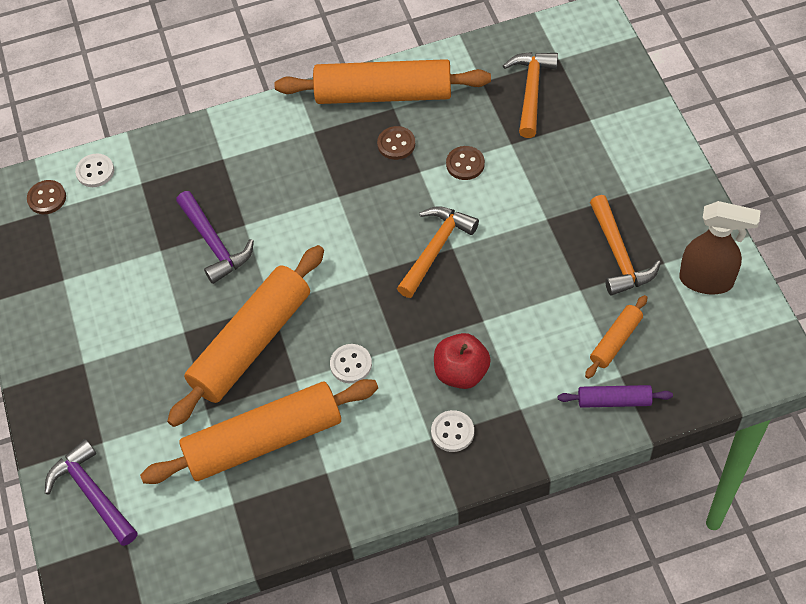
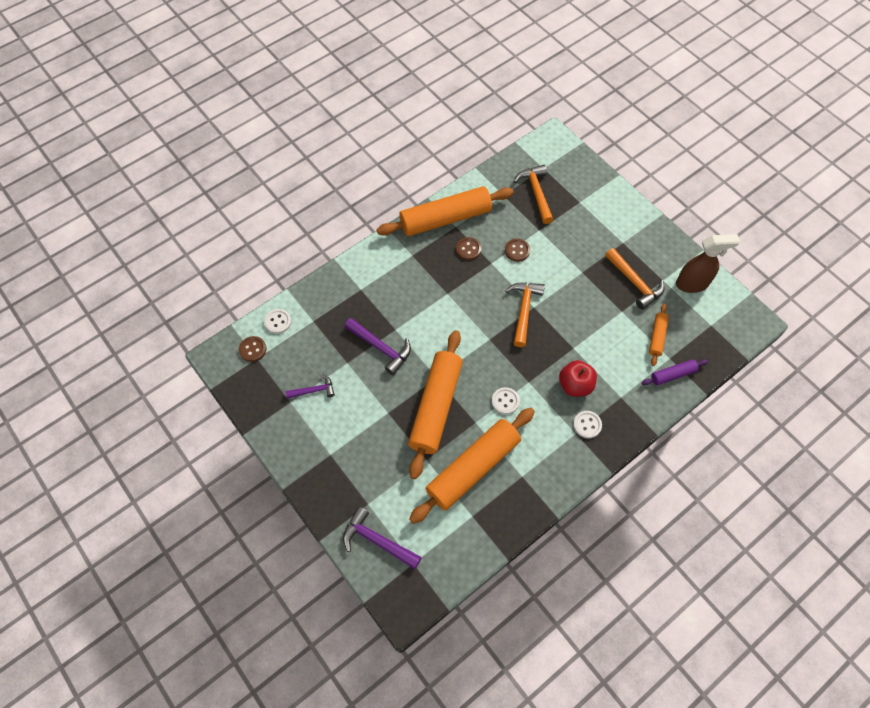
camera: 25 degrees left, 5 degrees up
(100, 273) = (314, 390): none -> purple hammer

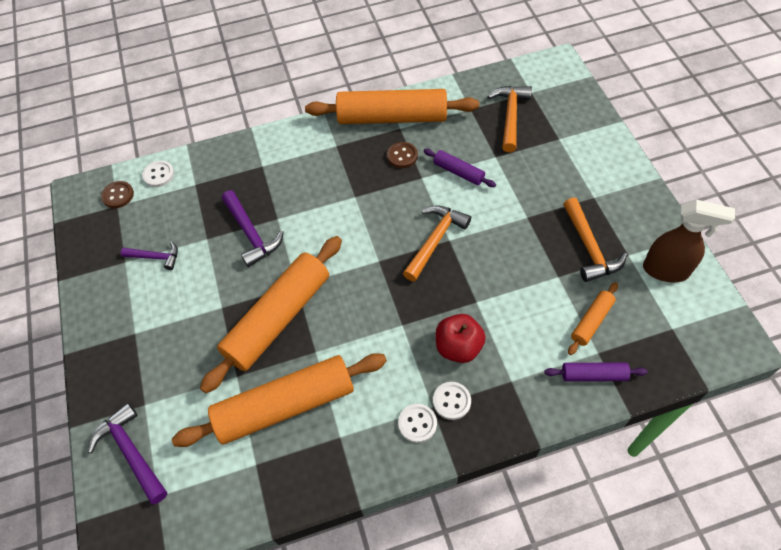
camera: 25 degrees right, 5 degrees down
(505, 401) = (363, 338): white button -> white button (417, 423)
(517, 251) = (458, 172): brown button -> purple rolling pin

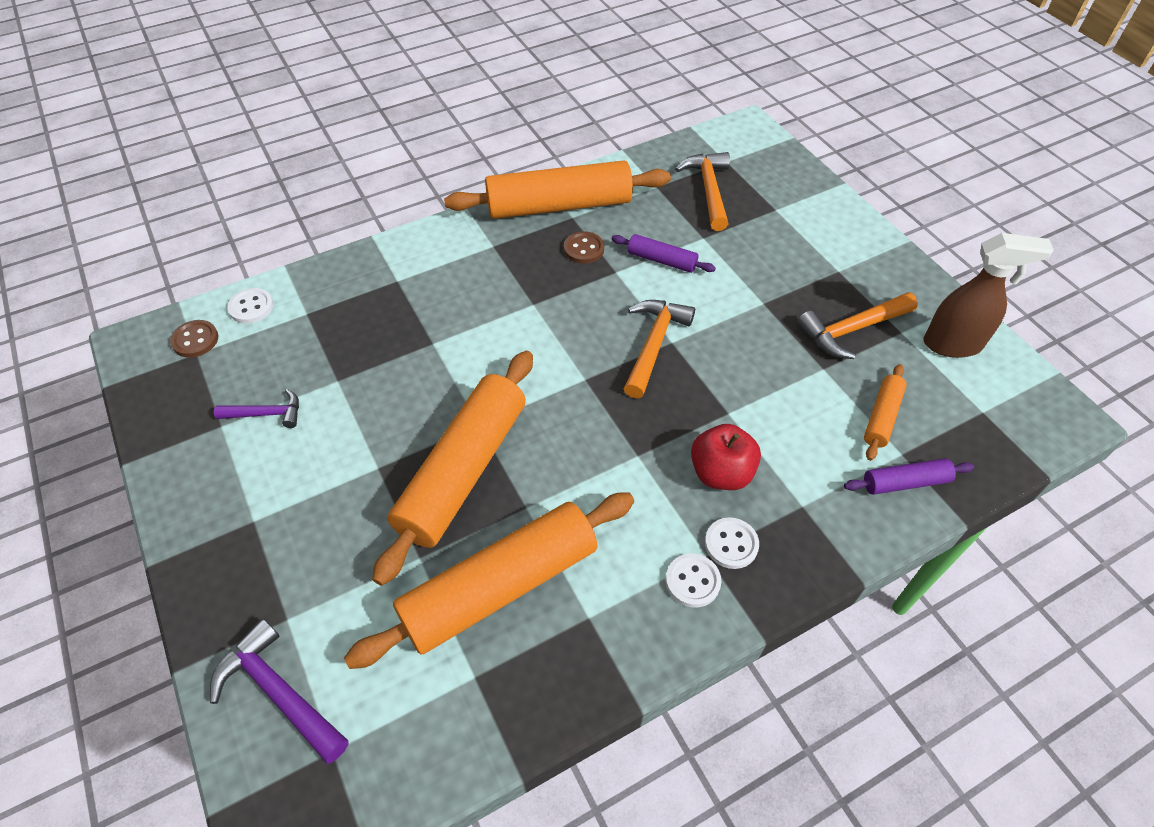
camera: 15 degrees left, 5 degrees down
(251, 234) = (400, 367): purple hammer -> none
(589, 248) = (851, 330): orange hammer -> orange hammer turned 90 degrees clockwise

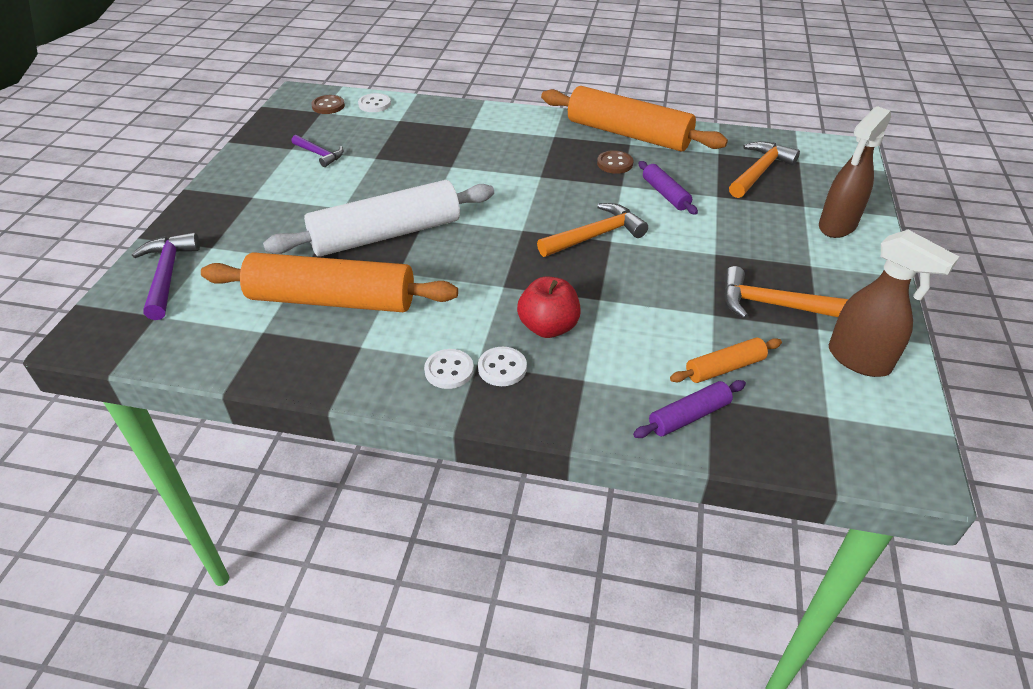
camera: 40 degrees right, 10 degrees down
(463, 471) = (386, 234): orange rolling pin -> white rolling pin
(818, 218) = (837, 226): none -> brown spray bottle
(905, 482) = (689, 416): purple rolling pin -> purple rolling pin turned 60 degrees counterclockwise

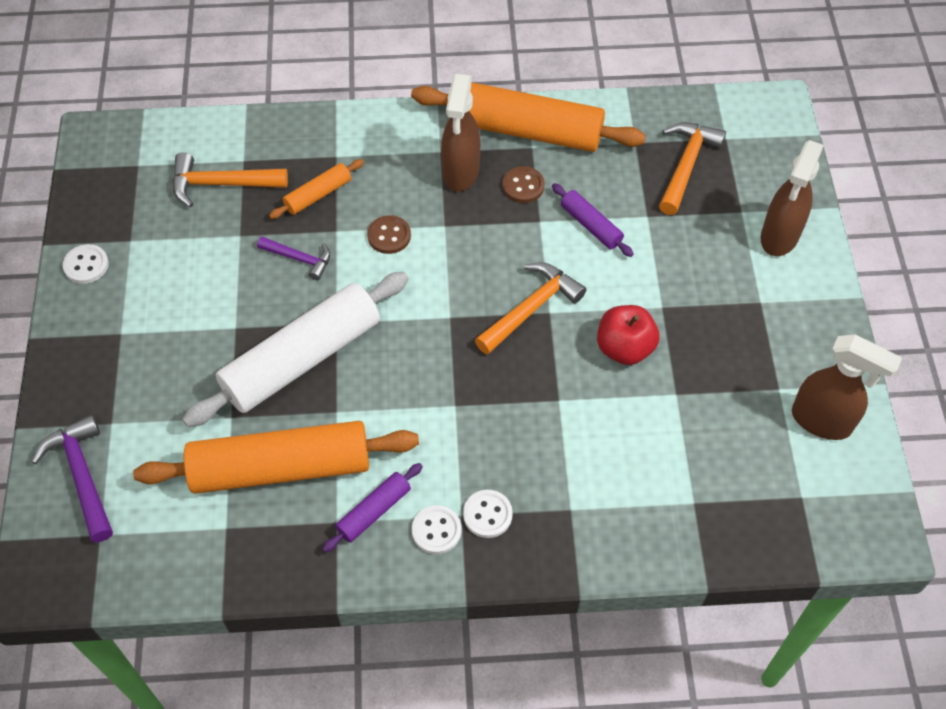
camera: 15 degrees left, 15 degrees up
(319, 154) = (170, 244): purple hammer -> purple hammer (299, 259)
(328, 106) = (142, 152): brown button -> brown button (389, 236)
(374, 104) = (200, 137): white button -> white button (86, 265)
(548, 327) = (517, 451): red apple -> red apple (624, 348)
(566, 149) = (460, 172): none -> brown spray bottle
(689, 416) = (678, 529): purple rolling pin -> purple rolling pin (374, 511)
(724, 368) = (699, 462): orange rolling pin -> orange rolling pin (318, 195)
(772, 304) = (730, 367): orange hammer -> orange hammer (221, 184)

